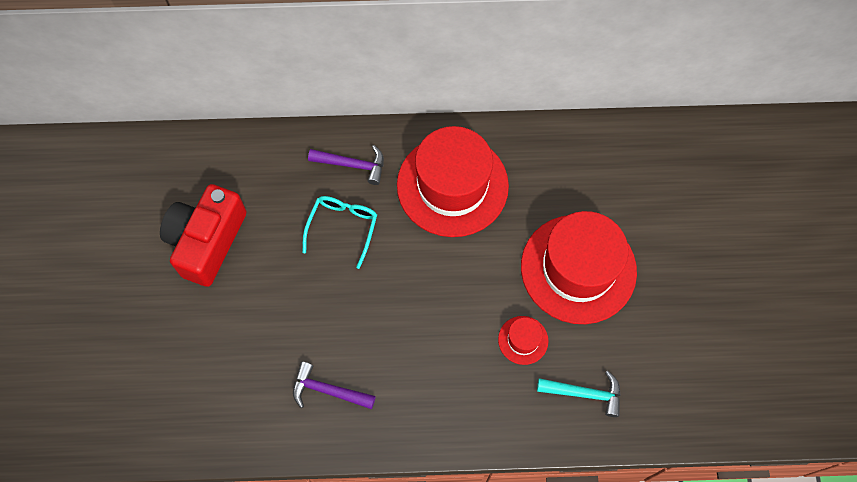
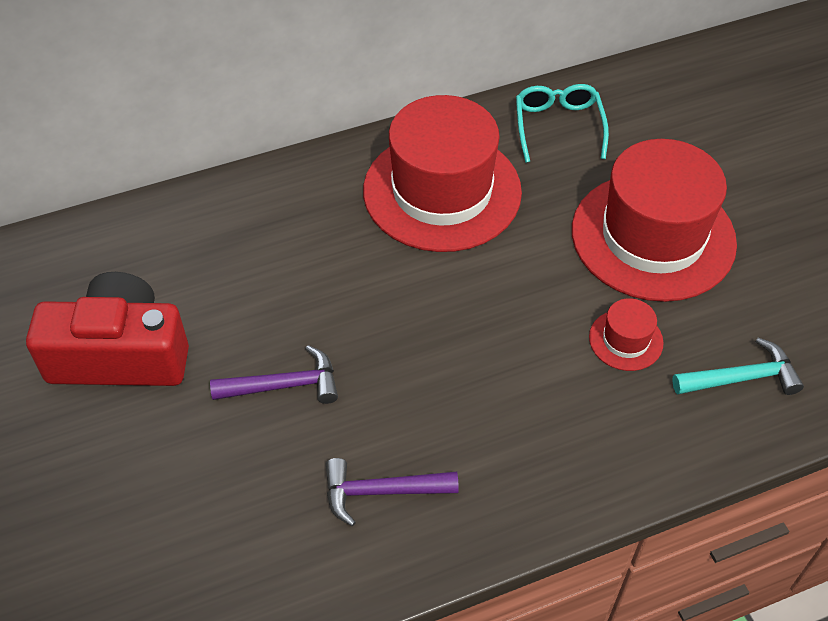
camera: 20 degrees left, 15 degrees down
(207, 241) = (120, 354): red camera -> red camera turned 90 degrees clockwise
(342, 228) = (314, 281): turquoise glasses -> turquoise glasses (558, 126)
(352, 165) = (295, 205): purple hammer -> purple hammer (284, 385)

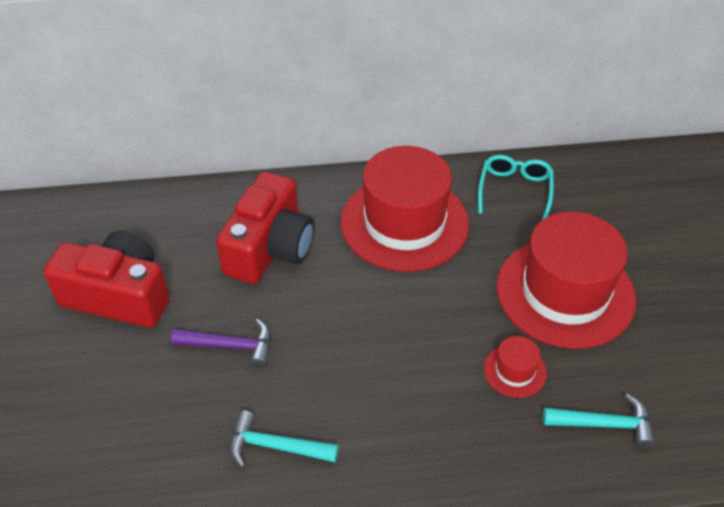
camera: 15 degrees right, 5 degrees down
(289, 255) = (270, 248): none -> red camera
(382, 491) = (276, 446): purple hammer -> turquoise hammer

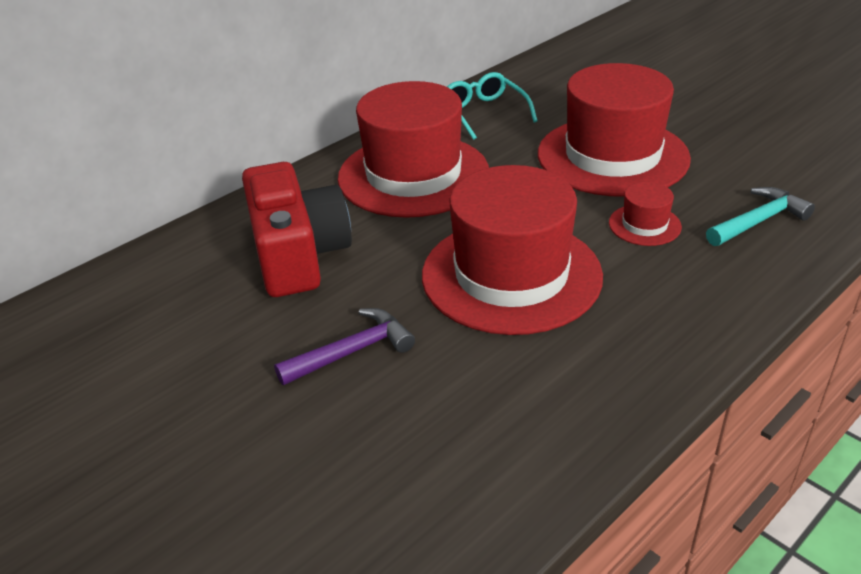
camera: 35 degrees left, 10 degrees down
(119, 296) = (159, 381): red camera -> none
(276, 446) = (507, 404): turquoise hammer -> none
(379, 352) = (511, 275): none -> red hat

